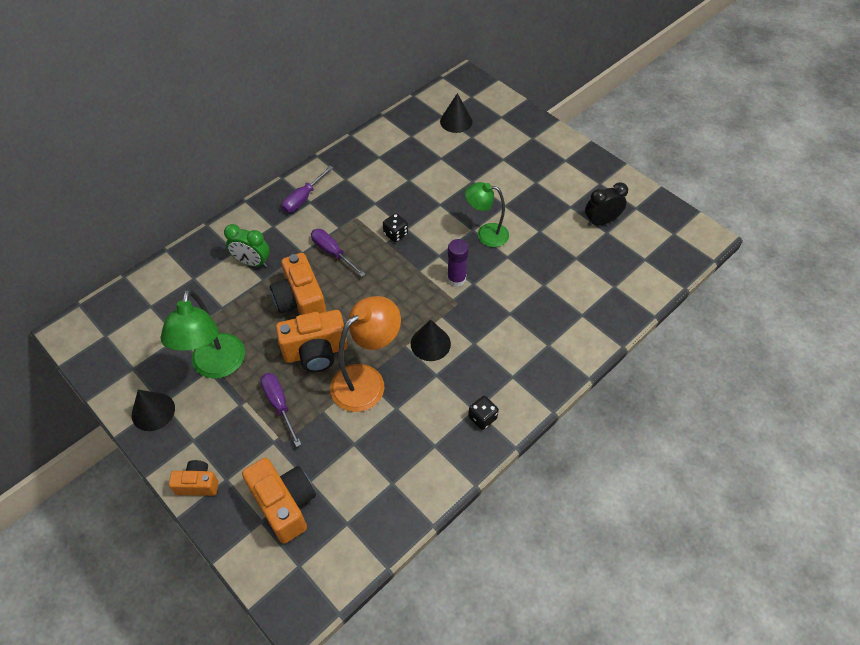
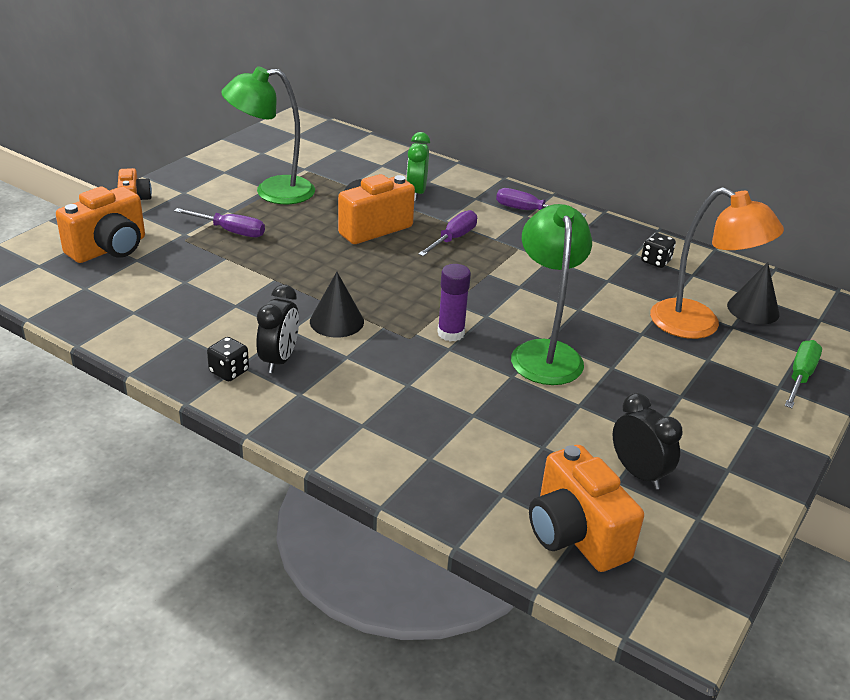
camera: 75 degrees right, 20 degrees down
(153, 411) = (214, 169): black cone -> none
(279, 404) = (230, 231): purple screwdriver -> purple screwdriver turned 60 degrees clockwise
(316, 352) = (304, 244): orange camera -> orange camera (575, 534)
(367, 380) = (271, 281): orange lamp -> orange lamp (698, 325)
(395, 234) = (505, 279): black dice -> black dice (655, 261)
(472, 384) = (279, 360): none -> black clock
(486, 234) = (544, 353): green lamp -> green lamp, size x1.50
(525, 126) = (800, 376): none -> green screwdriver

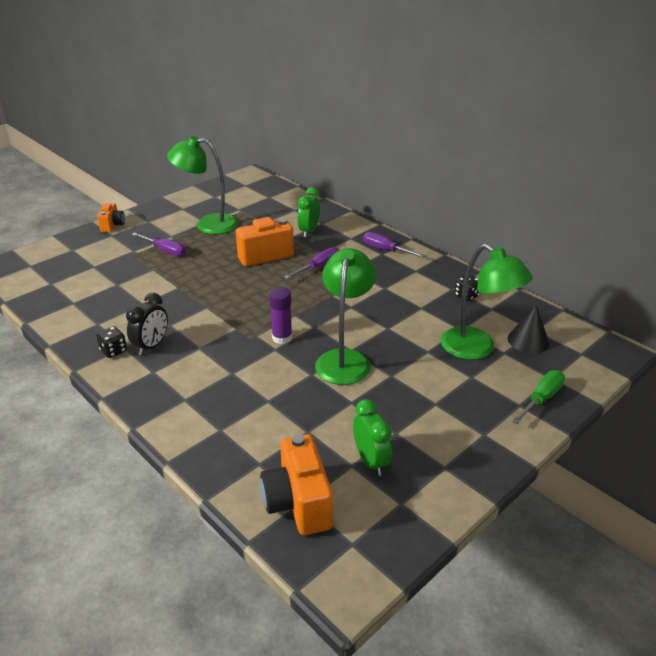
camera: 15 degrees right, 0 degrees up
(109, 249) = (80, 258): orange camera -> none
(336, 321) = (205, 321): black cone -> none
(638, 473) = (371, 461): black clock -> green clock
(698, 325) = (477, 349): orange lamp -> green lamp

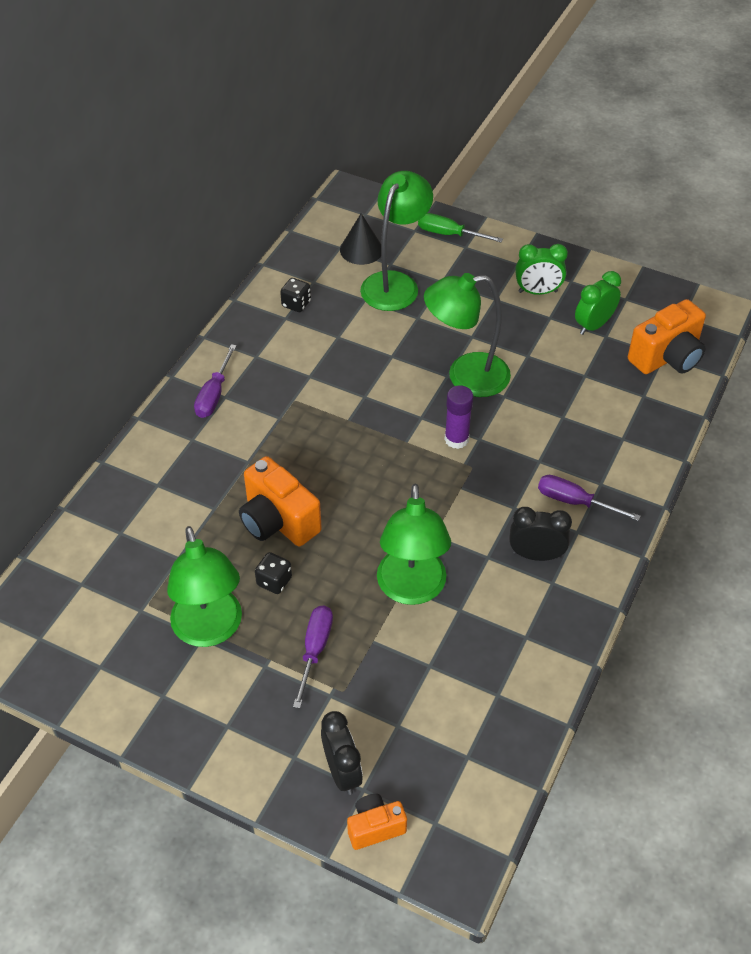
camera: 110 degrees left, 15 degrees up
(88, 246) = (342, 772): none -> black clock
(113, 226) = (262, 774): orange camera -> orange camera (375, 827)
(113, 351) = (565, 588): black dice -> black dice (274, 581)
(173, 289) = (411, 589): none -> green lamp
(309, 231) = (189, 492): green clock -> green clock (538, 292)
(319, 267) = (287, 451): purple screwdriver -> purple screwdriver (574, 502)

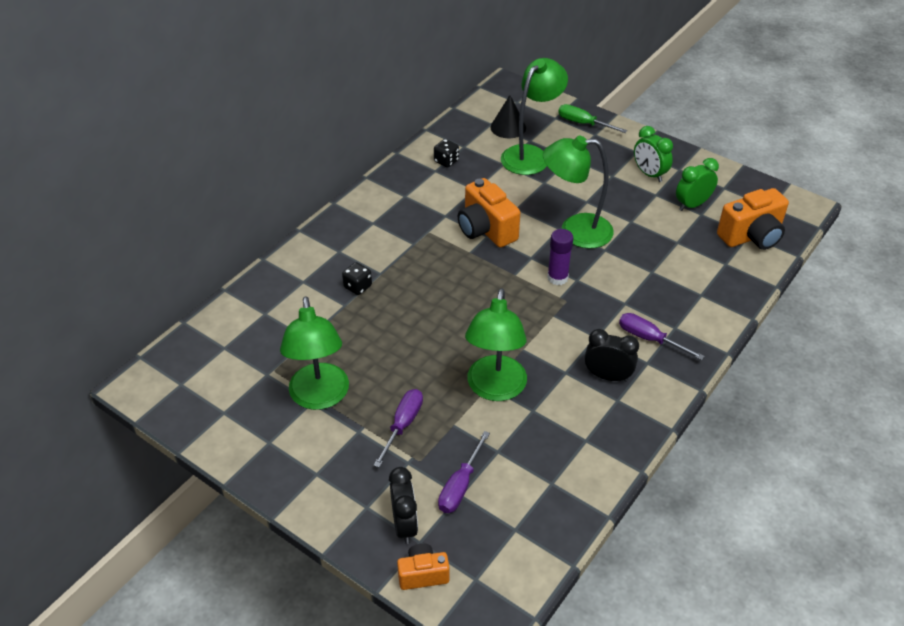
camera: 10 degrees right, 5 degrees down
(214, 395) = (364, 220): purple screwdriver -> purple screwdriver (460, 486)
(274, 581) = (381, 367): black dice -> black dice (357, 287)
(278, 521) = (394, 321): orange camera -> orange camera (486, 230)
(538, 292) = (649, 174): green clock -> green clock turned 45 degrees clockwise

